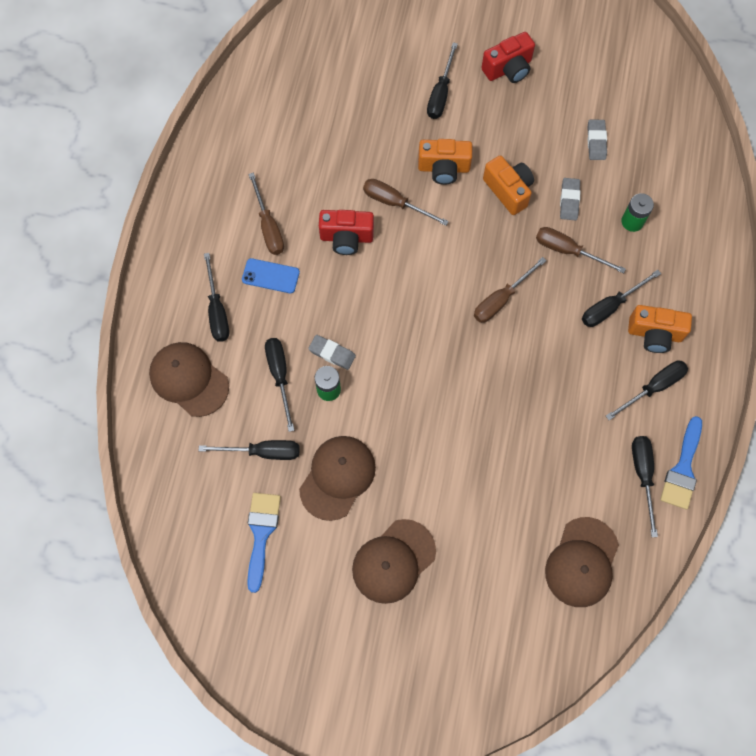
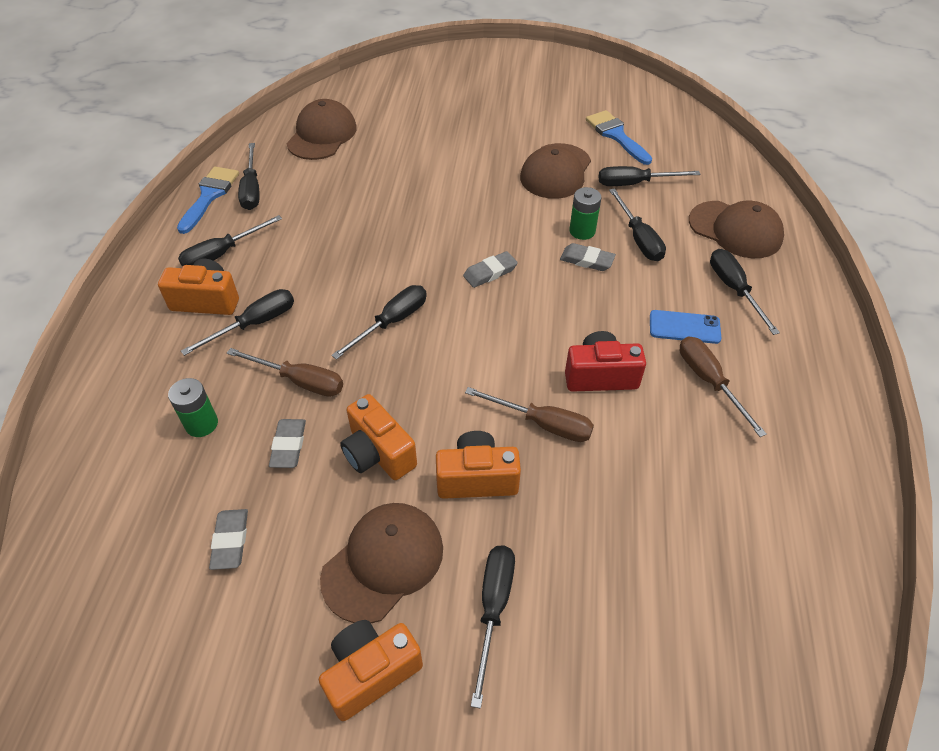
camera: 175 degrees right, 20 degrees down
(261, 533) = (616, 135): blue brush -> blue brush turned 150 degrees clockwise
(393, 561) = (493, 127): brown cap -> brown cap (383, 562)
(417, 346) = (490, 272): none -> grey eraser
(501, 299) = (391, 322): brown screwdriver -> black screwdriver
(508, 69) = (371, 673): red camera -> orange camera

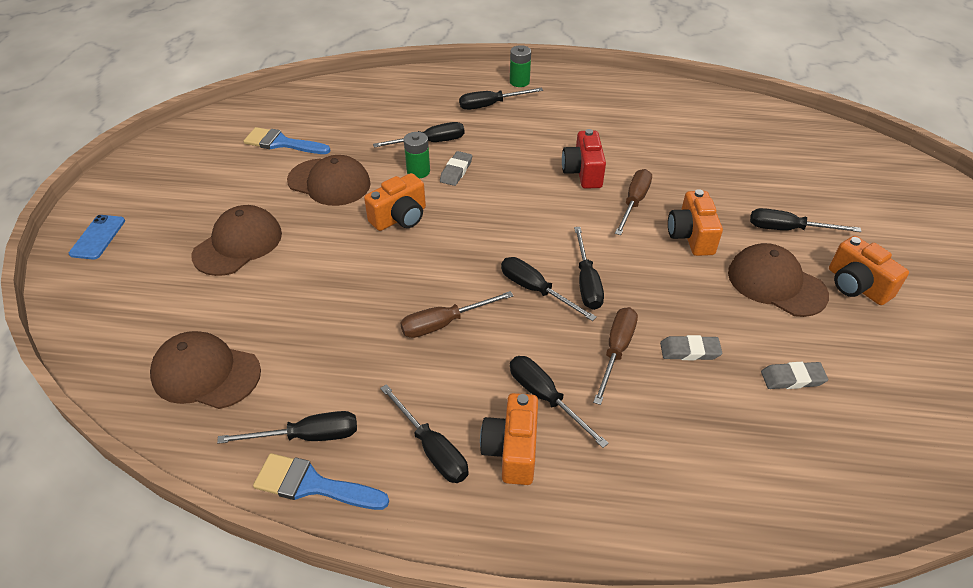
camera: 90 degrees left, 5 degrees down
(201, 424) = (681, 422): green battery -> green battery (519, 82)
(378, 453) = (682, 292): orange camera -> orange camera (400, 218)
(490, 272) = (470, 227): grey eraser -> none
(616, 135) = (282, 143): blue brush -> blue brush turned 45 degrees clockwise
(635, 183) = (357, 138): black screwdriver -> black screwdriver (586, 282)
(684, 327) = (530, 130): blue phone -> blue phone (98, 237)
(709, 381) = (581, 125): brown screwdriver -> brown screwdriver (444, 323)
(735, 230) = (424, 96): brown cap -> brown cap (238, 244)

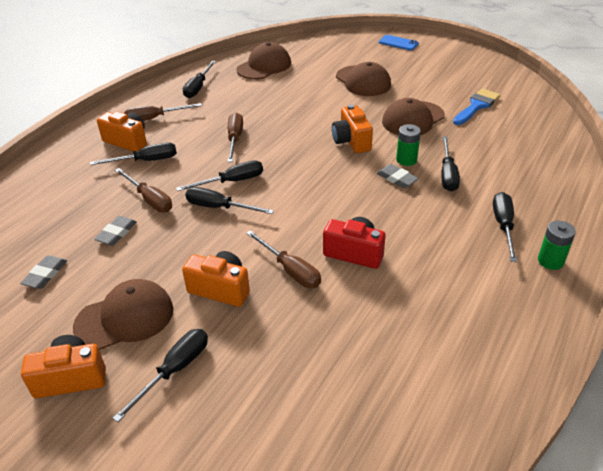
camera: 115 degrees right, 5 degrees down
(312, 485) = (170, 86): blue brush -> none
(432, 448) = (155, 118): black screwdriver -> brown screwdriver

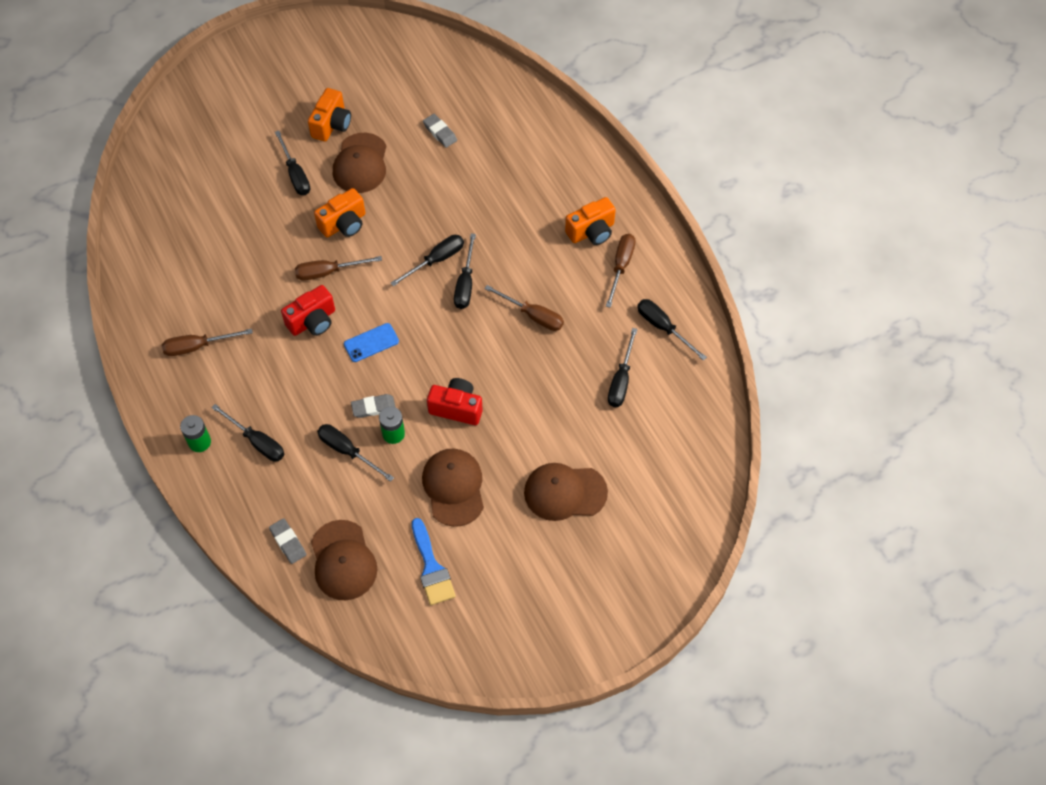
camera: 120 degrees right, 20 degrees up
(117, 233) = (455, 184): grey eraser -> grey eraser (288, 542)
(146, 161) = (546, 235): black screwdriver -> black screwdriver (621, 380)
(149, 199) = (484, 218): brown screwdriver -> brown screwdriver (198, 346)
(264, 66) = (672, 413): brown cap -> brown cap (343, 560)
(351, 141) = (456, 408): orange camera -> red camera
(398, 43) = (635, 597): blue phone -> blue phone (371, 343)

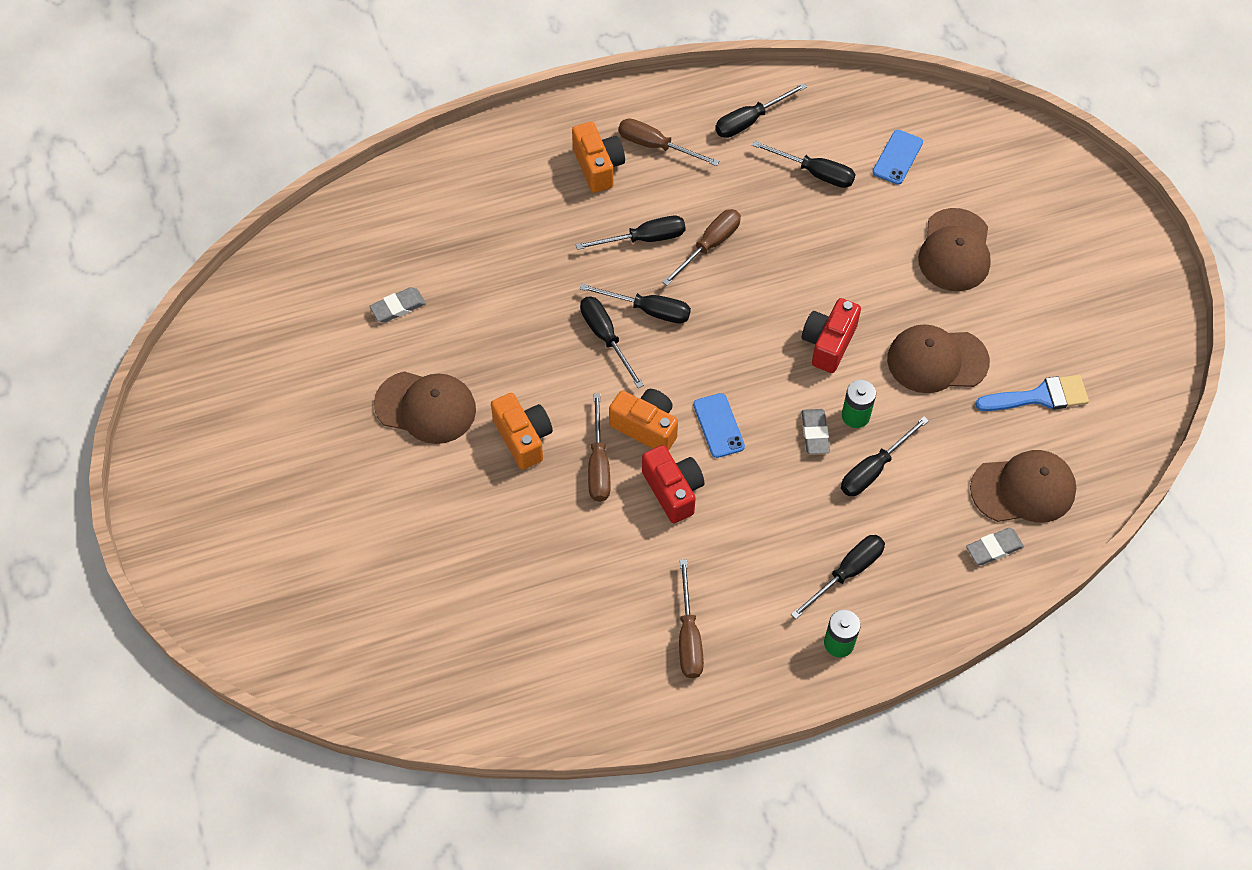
camera: 80 degrees left, 0 degrees up
(295, 174) = (423, 490): black screwdriver -> black screwdriver (644, 239)
(331, 124) = (347, 436): orange camera -> orange camera (646, 427)
(652, 440) = (897, 157): none -> blue phone

